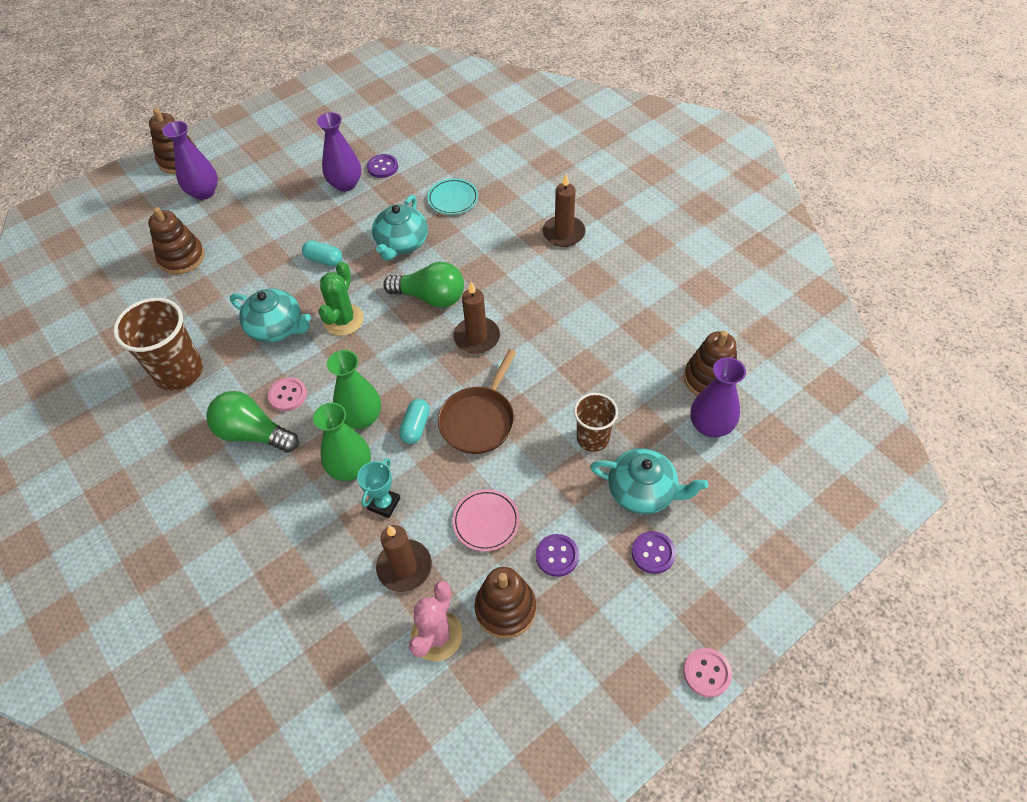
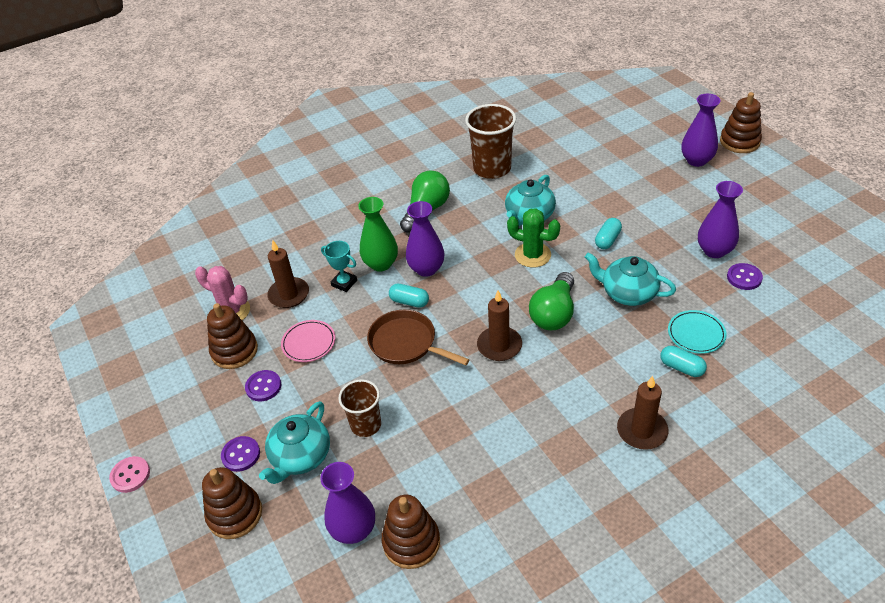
camera: 100 degrees right, 10 degrees down
(182, 258) = (613, 157): brown stacking toy -> brown stacking toy (235, 514)
(288, 395) = (458, 226): pink button -> none
(361, 417) = (426, 269): green vase -> purple vase
(492, 209) = (681, 367): none -> turquoise capsule

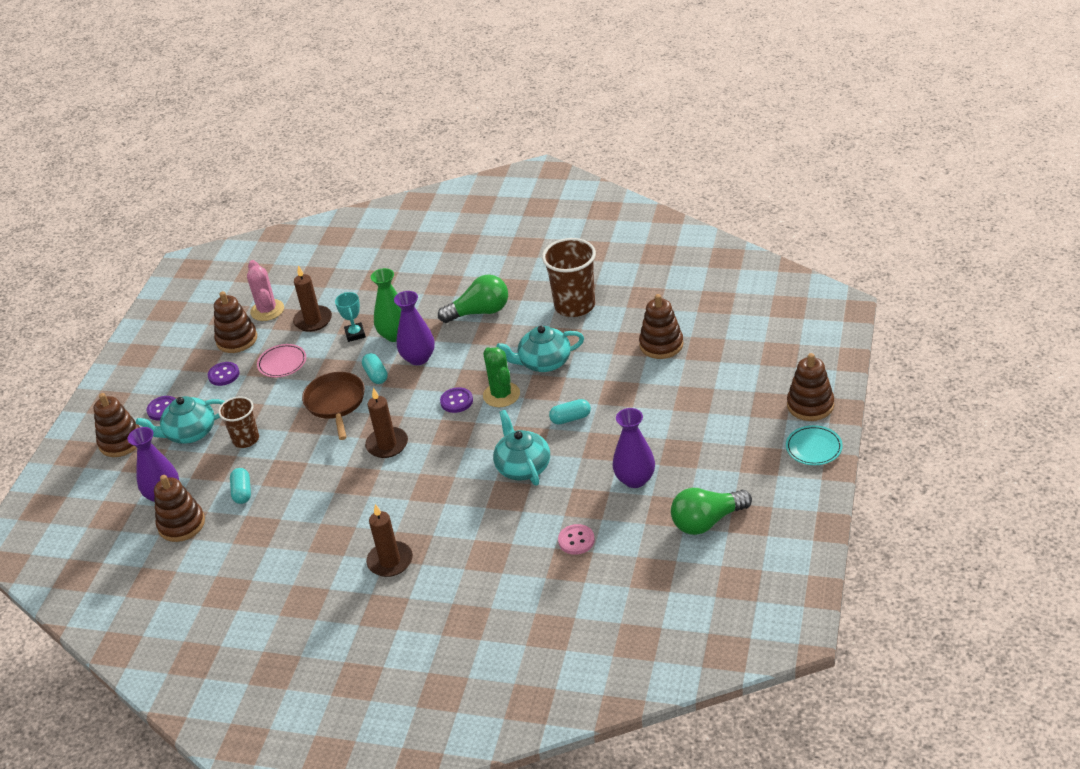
camera: 45 degrees right, 5 degrees down
(130, 475) = (100, 381): pink button -> pink button (576, 540)
(554, 313) = (452, 447): green light bulb -> green light bulb (707, 521)
(591, 159) = (661, 345): none -> brown stacking toy
(681, 367) = (476, 542): turquoise capsule -> turquoise capsule (242, 492)
(696, 160) = (745, 398): purple vase -> none
(696, 334) = (522, 528): turquoise plate -> turquoise plate (814, 448)
(744, 277) = (622, 514): purple button -> purple button (456, 401)

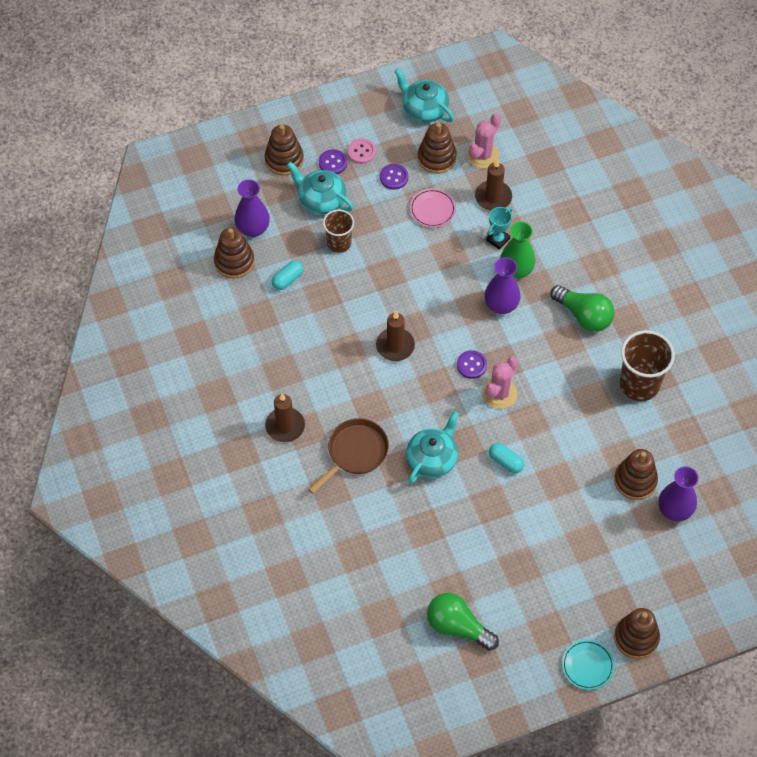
camera: 50 degrees right, 20 degrees up
(336, 403) = (415, 279): brown pan -> brown pan (355, 452)
(376, 375) = (462, 287): turquoise capsule -> none
(501, 395) = (499, 394): green cactus -> pink cactus
(544, 362) = (556, 402): turquoise teapot -> turquoise teapot (424, 109)
(576, 540) = (381, 543): pink button -> pink button (361, 152)
(635, 479) = (469, 549): purple vase -> purple vase (674, 510)

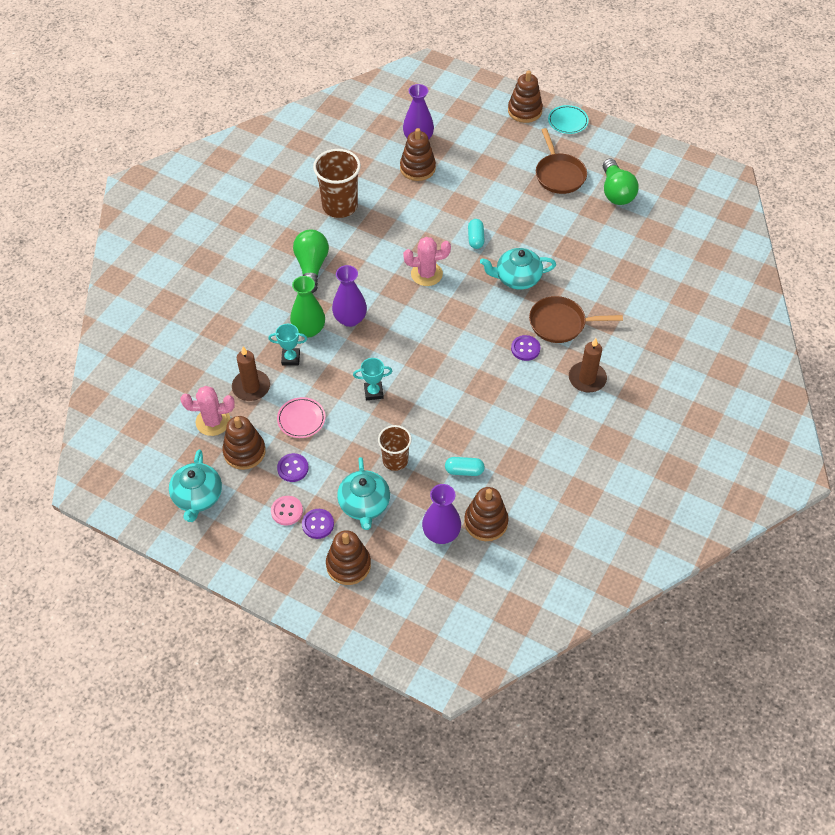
camera: 130 degrees left, 5 degrees down
(395, 346) = (451, 359): brown candle -> none
(413, 271) = (373, 392): none -> turquoise trophy
(471, 365) = (420, 304): purple button -> purple button (525, 349)
(523, 595) = (559, 175): none -> brown pan

